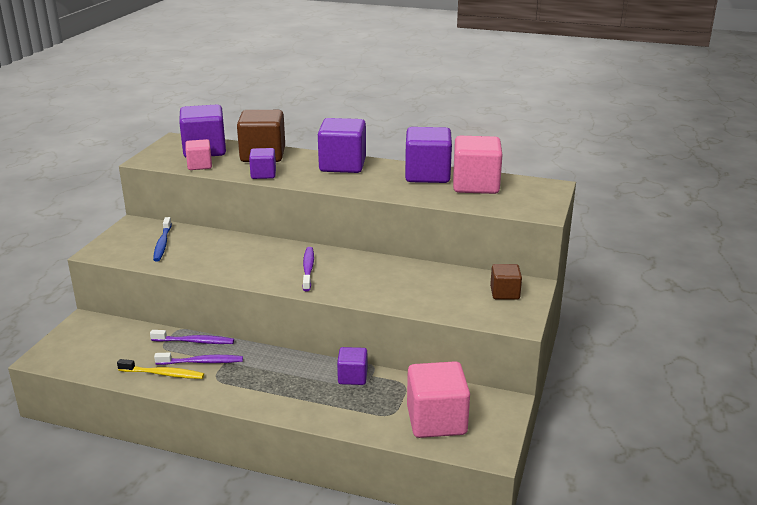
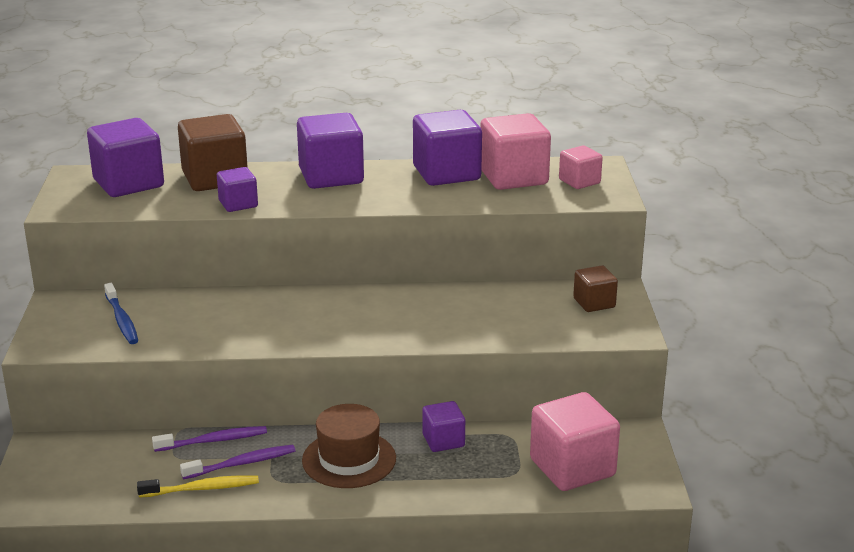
camera: 20 degrees left, 0 degrees up
(199, 165) = (141, 205): pink cube -> pink cube (579, 181)
(276, 376) = (349, 459): none -> brown hat
(308, 269) = (341, 317): purple toothbrush -> none

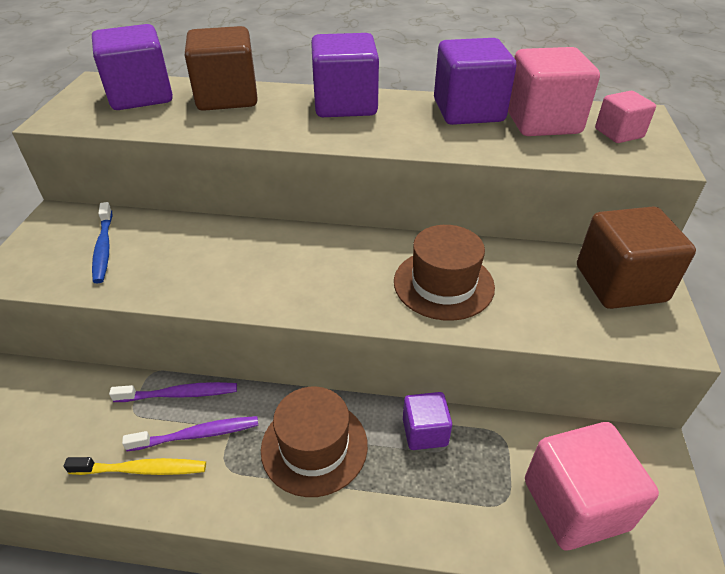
camera: 10 degrees right, 15 degrees up
(238, 204) = (237, 129): purple cube -> none
(443, 317) = (443, 284): none -> brown hat
(594, 303) = (620, 284): brown cube -> brown cube, size x1.81

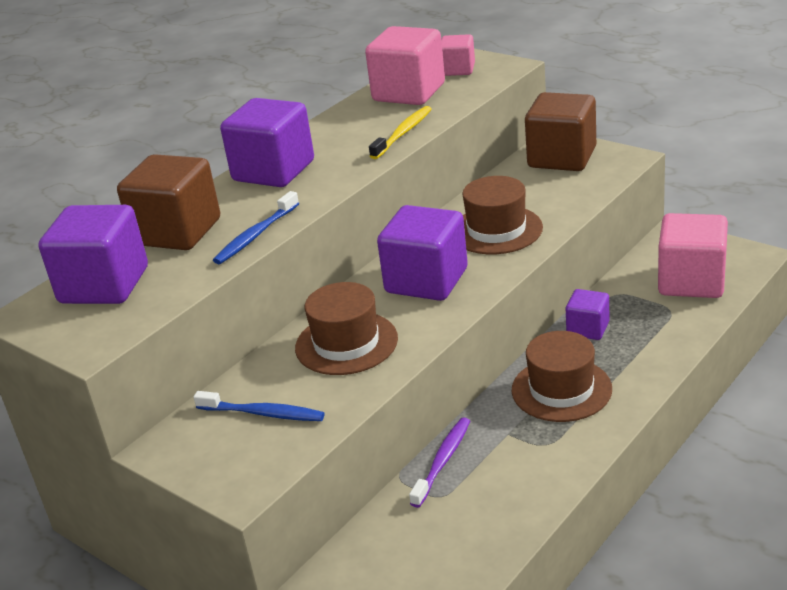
camera: 55 degrees left, 10 degrees down
(142, 469) = (515, 496): yellow toothbrush -> yellow toothbrush (403, 133)
(197, 434) = (500, 456): purple toothbrush -> none
(212, 256) = (346, 343): none -> brown hat
(235, 131) = (256, 235): none -> blue toothbrush
(468, 111) = (355, 117): purple cube -> purple cube (426, 281)

